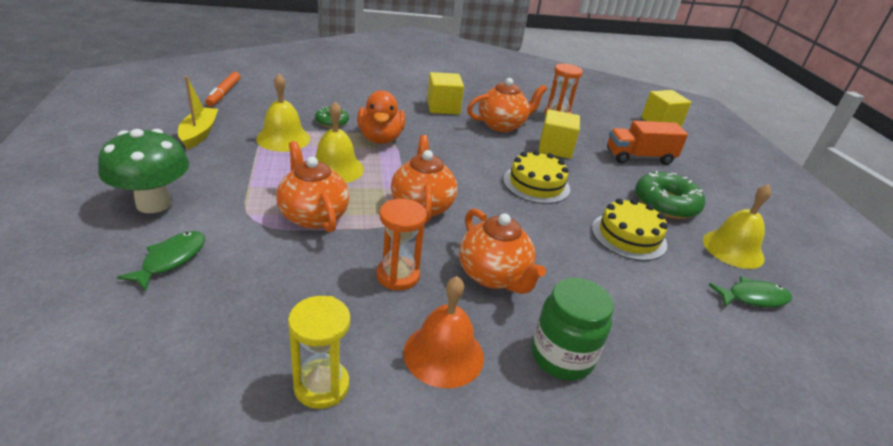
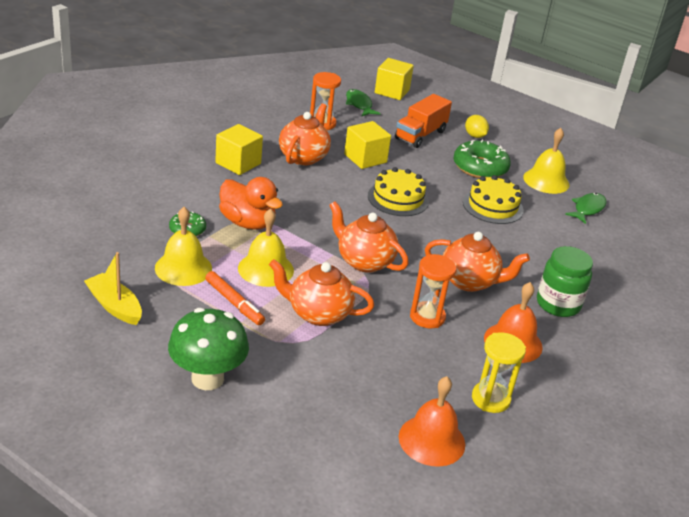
camera: 45 degrees left, 0 degrees up
(171, 259) = (297, 401): green fish -> green fish (359, 104)
(197, 374) = (431, 440): none -> orange bell
(224, 93) = (48, 256): orange marker -> orange marker (234, 303)
(700, 181) = (475, 136): none -> yellow lemon

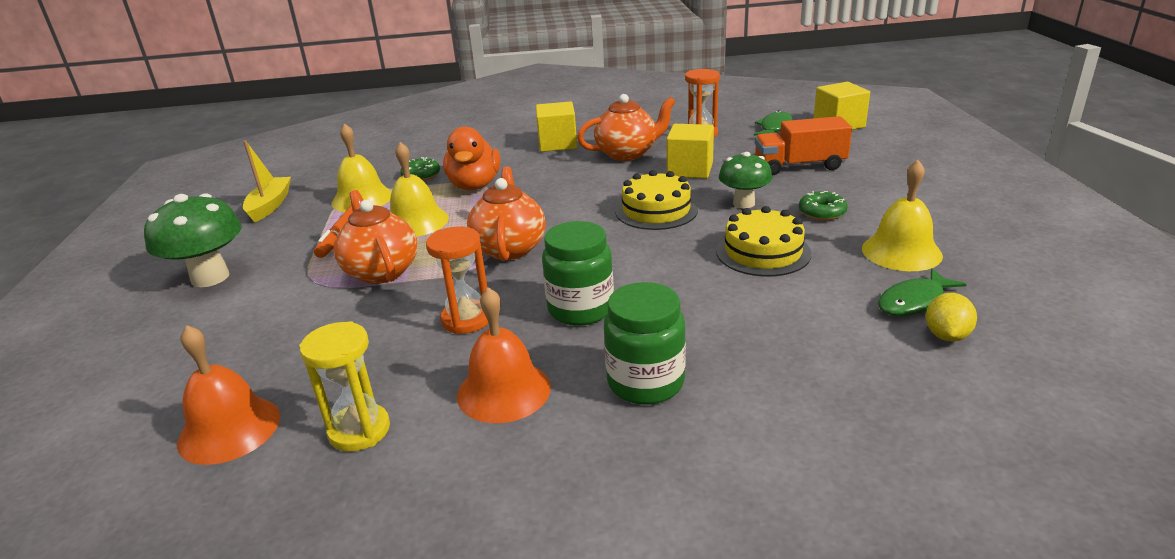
camera: 55 degrees right, 5 degrees down
(434, 175) = (744, 203): none -> green mushroom
(469, 281) = (580, 309): orange teapot -> green jar
(475, 136) = (876, 183): yellow lemon -> yellow lemon (946, 335)
(480, 167) = (822, 212): green donut -> green donut, size x0.55
(587, 209) = (914, 301): green fish -> green fish turned 150 degrees clockwise

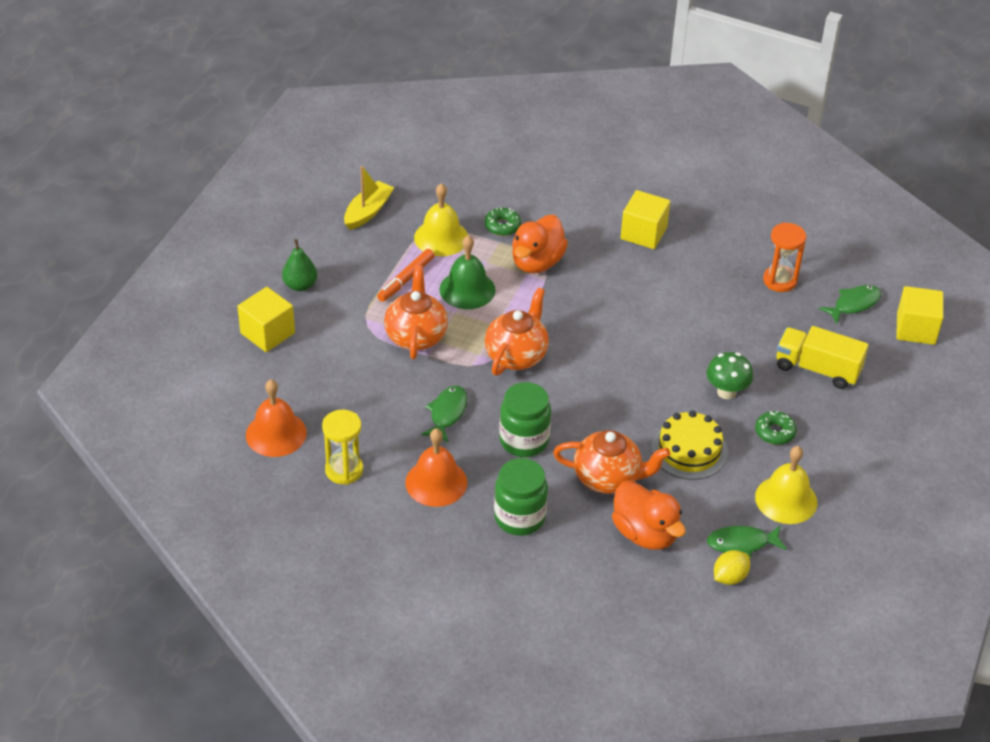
camera: 25 degrees right, 15 degrees up
(210, 277) = (300, 285): green mushroom -> green pear
(416, 222) = (467, 289): yellow bell -> green bell
(466, 319) = (447, 413): orange hourglass -> green fish
(627, 153) = (691, 279): orange teapot -> orange teapot (608, 478)
(656, 210) = (653, 366): yellow cake -> none
(690, 169) = (723, 328): yellow cube -> yellow cube (267, 333)
(799, 166) = (817, 369): orange truck -> yellow truck
(807, 335) = (645, 533): none -> orange duck

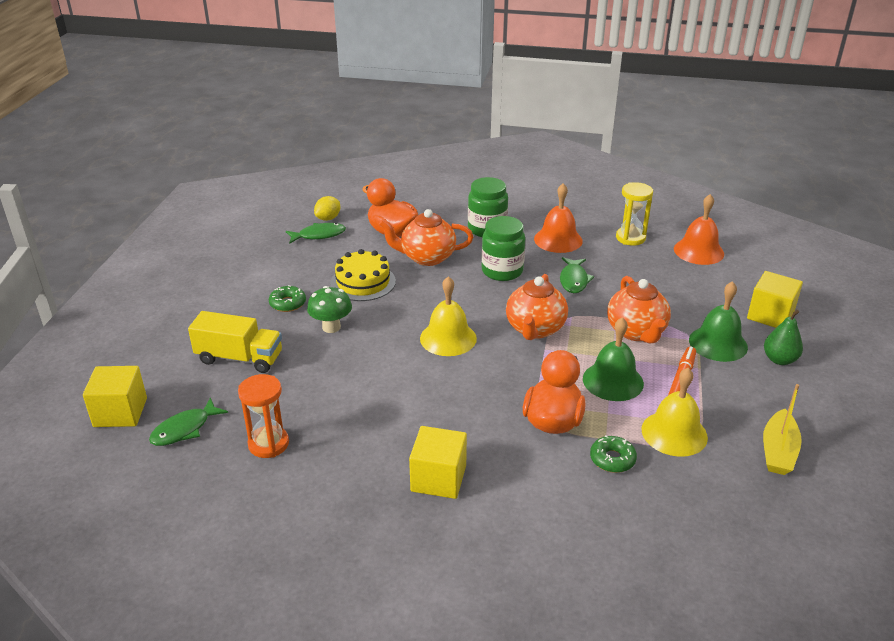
camera: 170 degrees right, 10 degrees down
(344, 311) = (718, 343): none -> green bell
(786, 499) = (282, 262): yellow bell -> yellow bell (448, 338)

